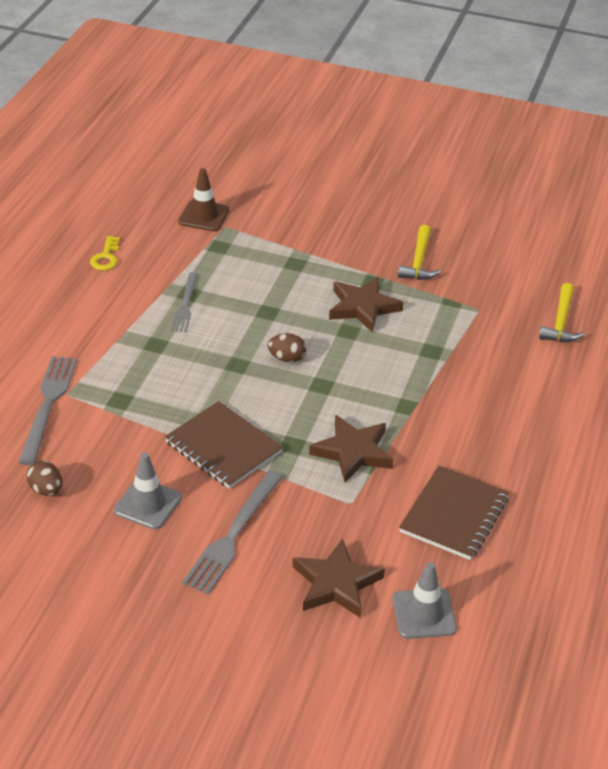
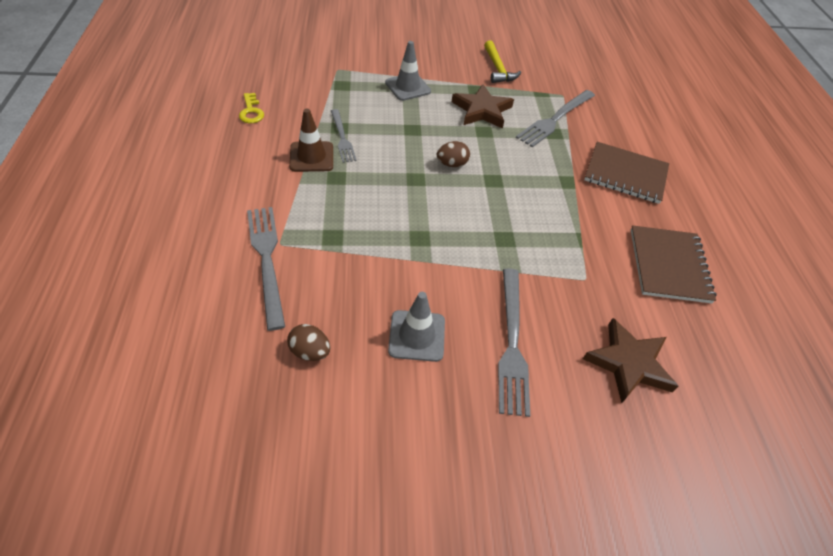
camera: 25 degrees left, 10 degrees up
(204, 216) = (316, 64): brown traffic cone -> brown traffic cone (311, 157)
(223, 447) = (450, 257): brown notebook -> brown notebook (625, 174)
(353, 452) = (556, 231): brown star -> none
(424, 614) = (716, 368): grey traffic cone -> grey traffic cone (408, 87)
(445, 335) = (555, 119): none -> grey fork
(561, 322) = (623, 93): yellow hammer -> none

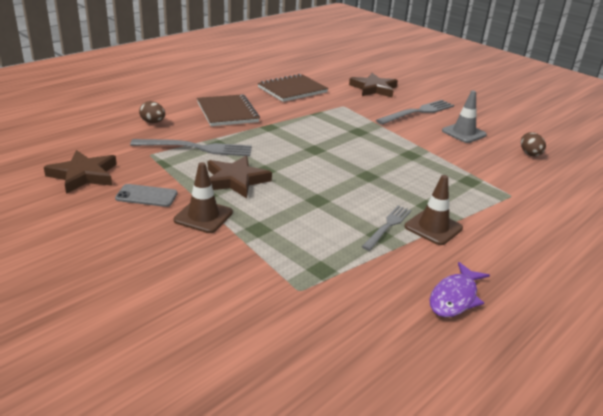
camera: 130 degrees left, 20 degrees down
(251, 111) = (455, 297): yellow key -> purple fish
(267, 260) = (527, 193): grey fork -> none
(408, 87) = (260, 230): grey traffic cone -> none
(448, 76) = (203, 216): none -> brown traffic cone
(452, 164) = (327, 168): brown egg -> brown egg (153, 122)
(498, 69) = (146, 196): yellow hammer -> grey phone
(552, 59) = (83, 175): none -> brown star

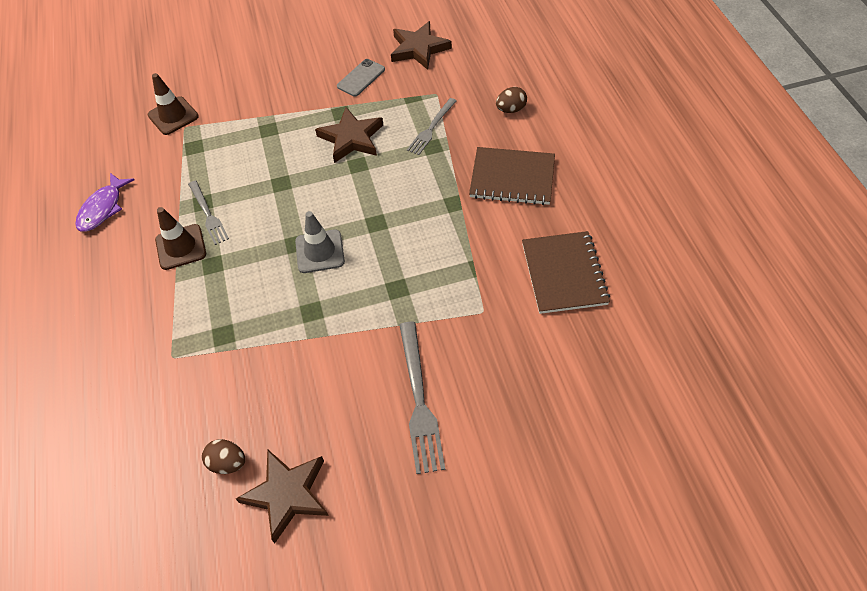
camera: 125 degrees right, 25 degrees up
(196, 148) = (431, 128): grey fork -> grey fork, size x0.64
(203, 216) = (308, 103): brown traffic cone -> brown traffic cone (173, 116)
(373, 89) = (532, 390): brown star -> brown star (287, 494)
(455, 297) = (103, 208): purple fish -> purple fish turned 135 degrees counterclockwise
(464, 133) = (327, 418): grey traffic cone -> grey traffic cone (320, 251)

